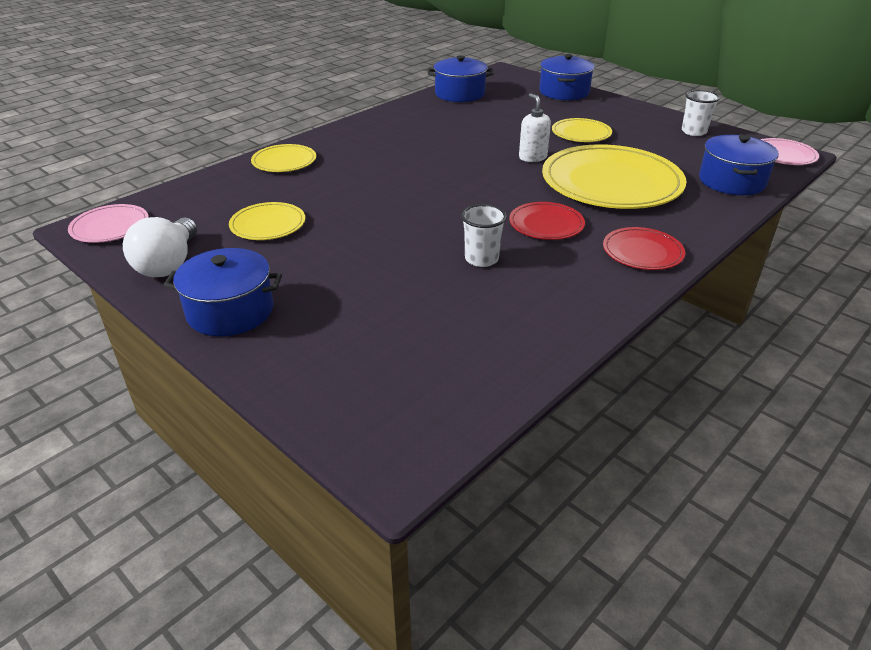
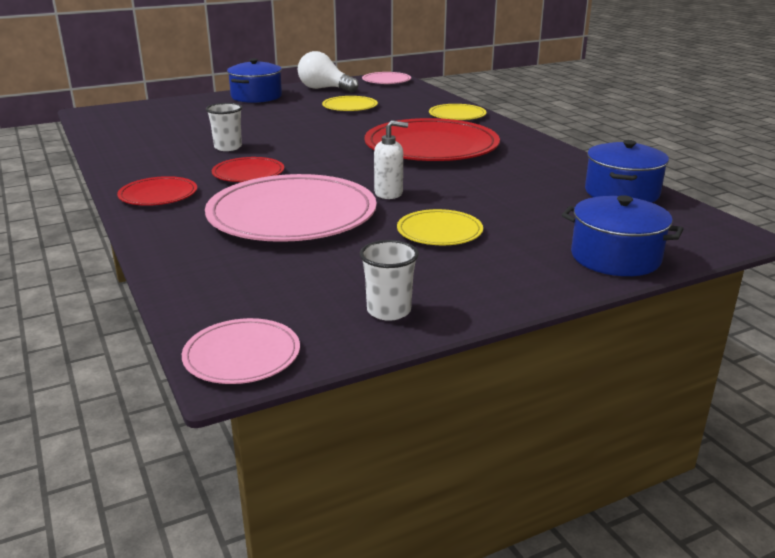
camera: 110 degrees right, 10 degrees down
(401, 159) = (431, 146): none -> red plate
(611, 182) = (292, 215): yellow plate -> pink plate
(731, 181) = (217, 280): blue pot -> none

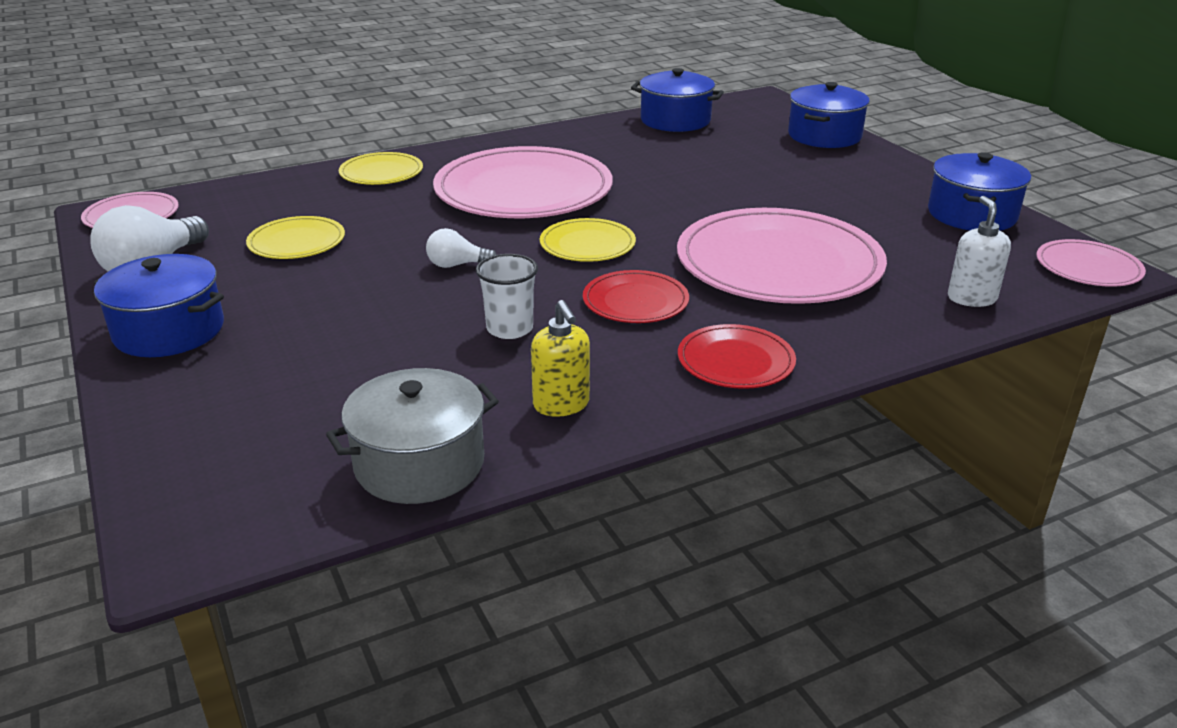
camera: 90 degrees left, 5 degrees up
(113, 137) = (419, 464): none -> grey pot
(141, 158) = (561, 404): none -> yellow soap dispenser
(312, 135) = (457, 265): none -> white light bulb
(389, 193) = (698, 214): white soap dispenser -> white soap dispenser (971, 298)
(389, 311) = (972, 214): white cup -> blue pot
(431, 146) = (523, 190): red plate -> pink plate
(439, 231) = (797, 193): yellow plate -> yellow plate (587, 244)

